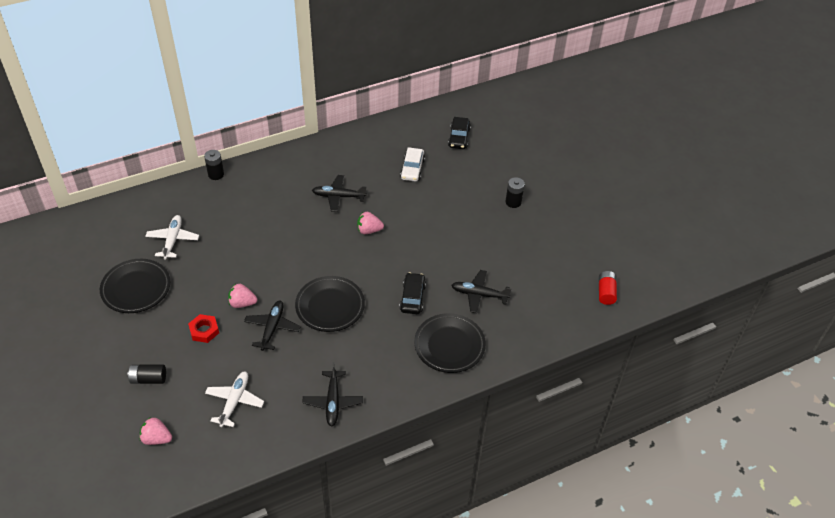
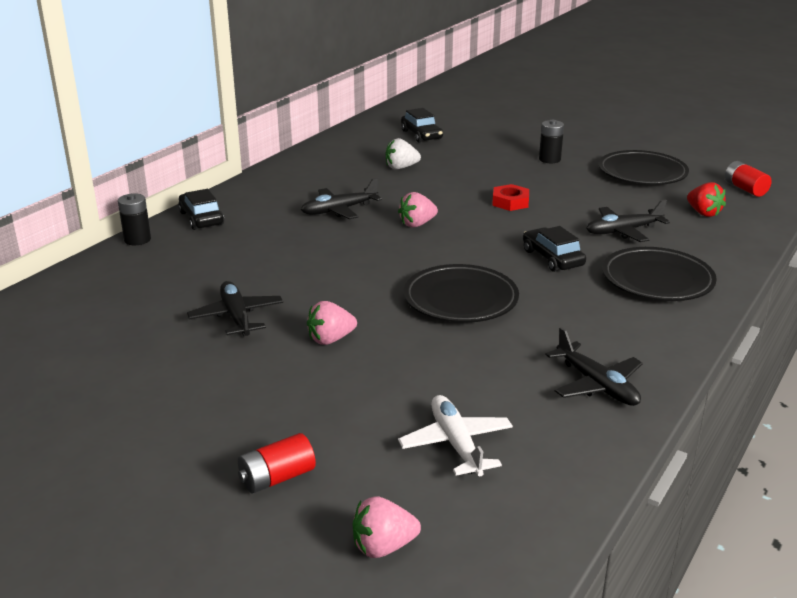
camera: 30 degrees left, 20 degrees down
(136, 288) = (132, 384): black plate -> black plate (642, 173)
(148, 379) = (277, 478): black battery -> red battery
(173, 240) = (139, 316): white plane -> none
(204, 330) = (306, 387): red nut -> red nut (510, 202)
(261, 170) = (201, 218): none -> black car
(272, 328) = (408, 347): black plane -> black plane (236, 317)
(412, 169) = (401, 167): white car -> white strawberry
(548, 302) = (703, 213): none -> red strawberry

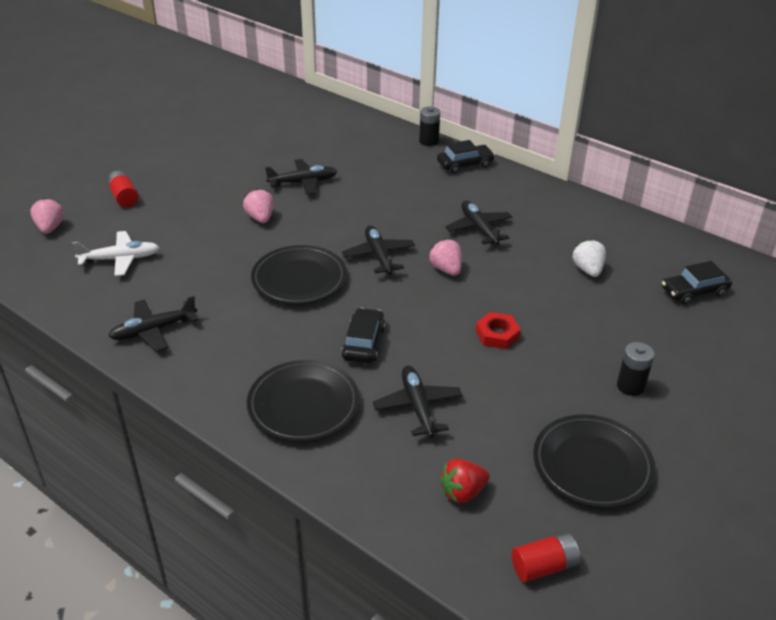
camera: 95 degrees right, 10 degrees up
(401, 258) = (378, 255): none -> black plane
(552, 258) = (363, 343): black car -> black car turned 60 degrees counterclockwise

